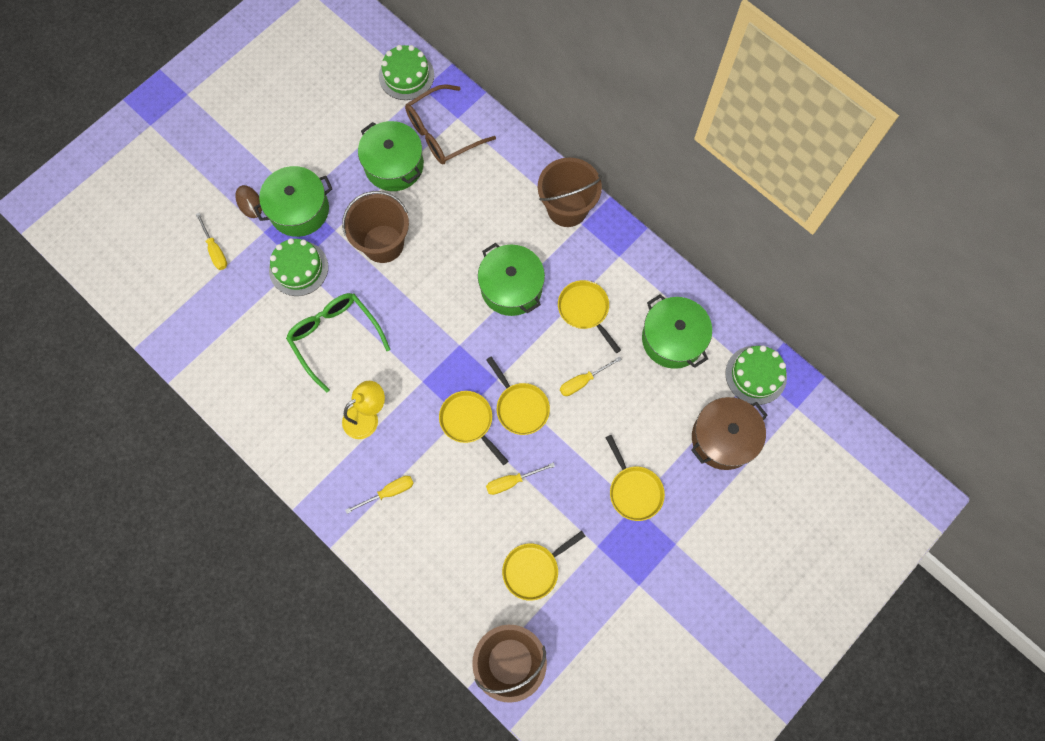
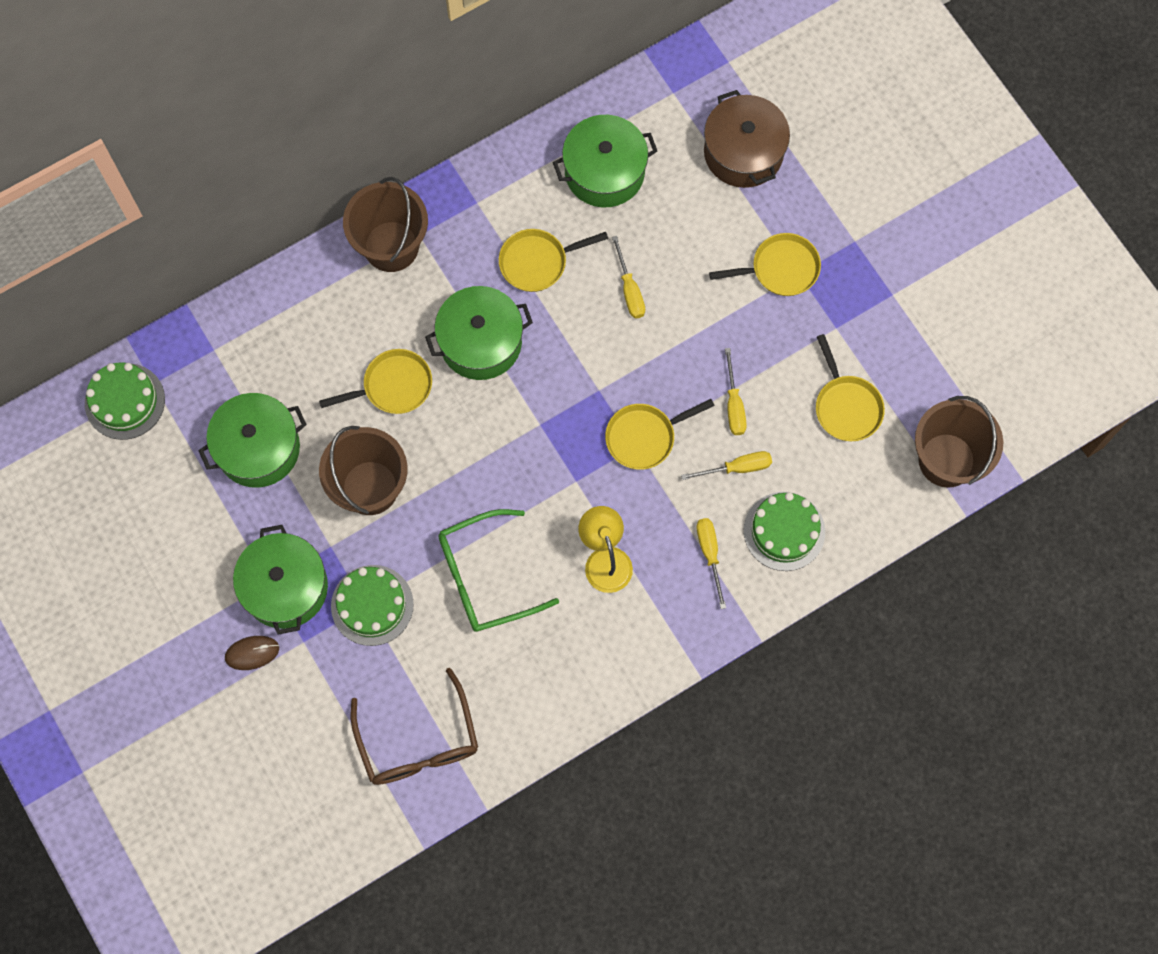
camera: 75 degrees left, 0 degrees up
(215, 250) = (311, 712): yellow screwdriver -> yellow screwdriver (737, 468)
(442, 133) = (230, 375): brown glasses -> brown glasses (418, 742)
(520, 407) = (642, 371): yellow pan -> yellow pan (393, 386)
(756, 375) = (676, 93): green cake -> green cake (784, 531)

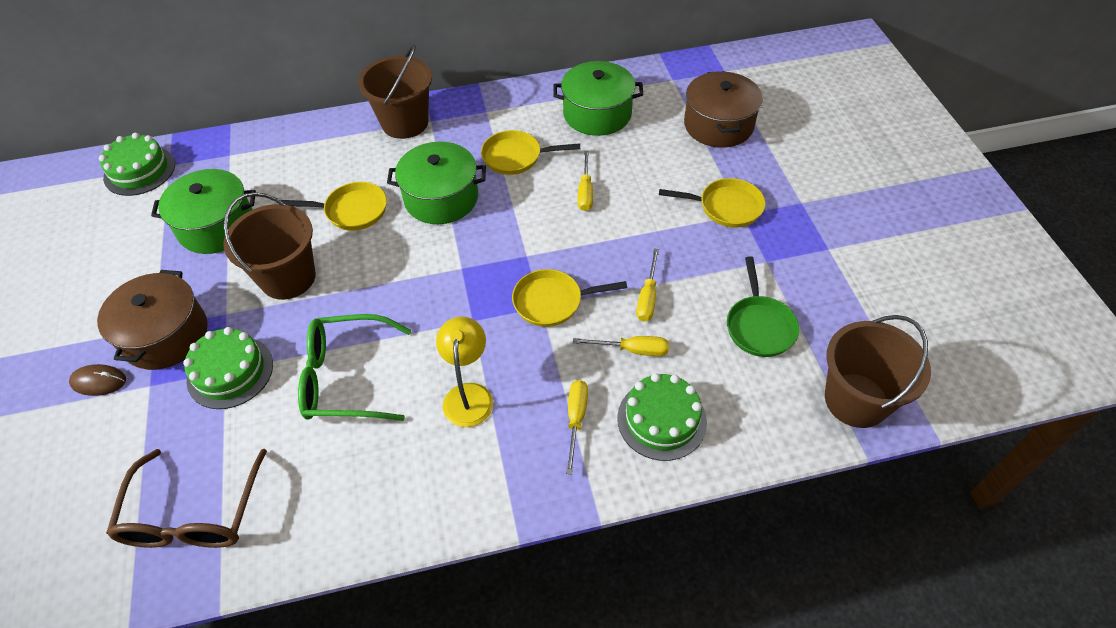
camera: 20 degrees right, 20 degrees down
(285, 587) = (165, 335): green pot -> brown pot
(846, 406) = (759, 326): yellow pan -> green pan

